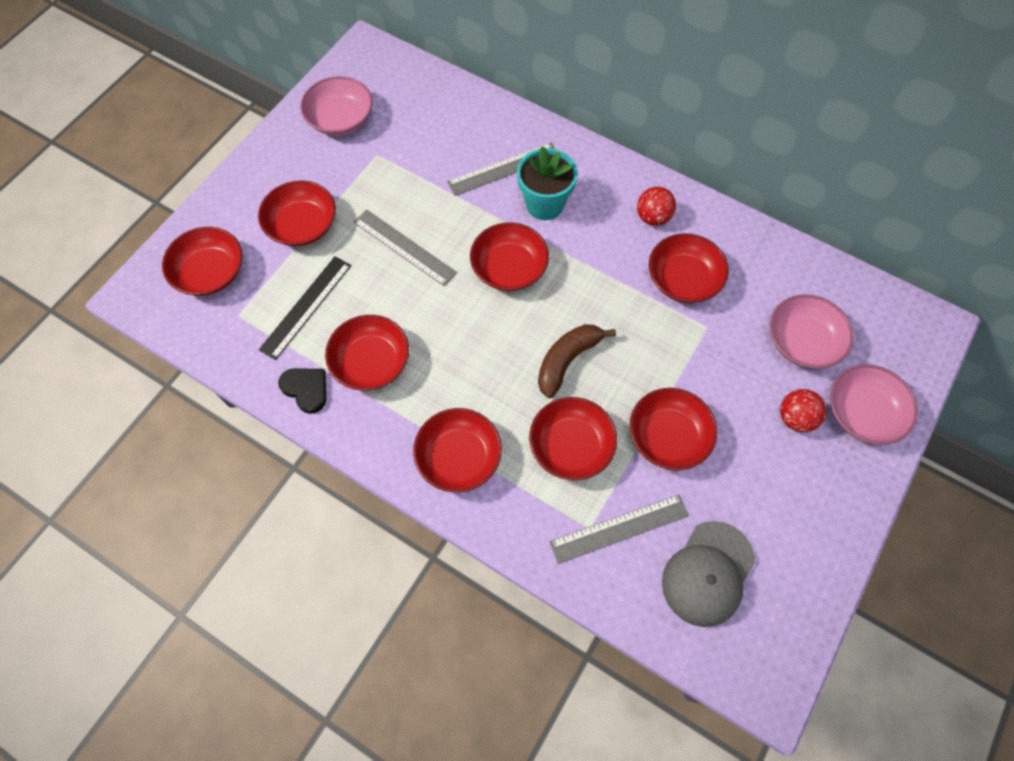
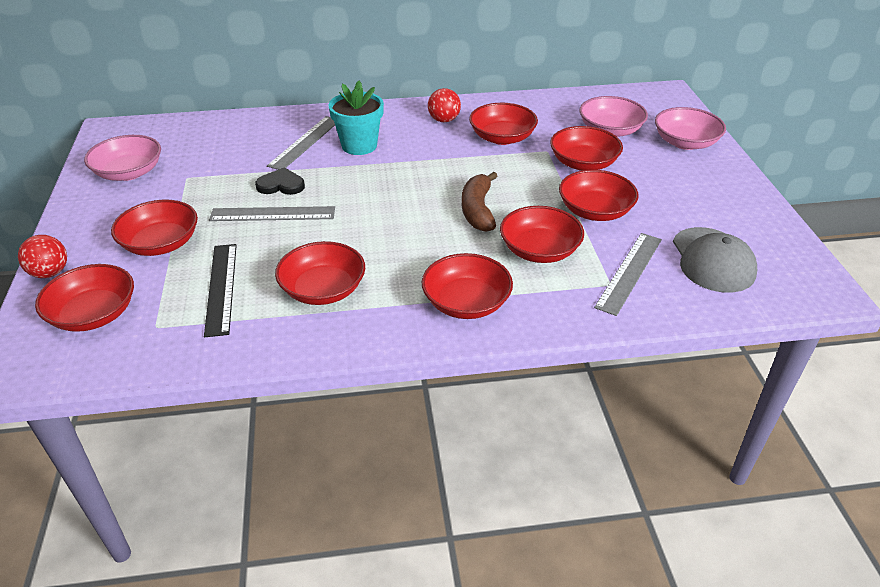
camera: 40 degrees left, 25 degrees down
(306, 389) = (281, 337): black heart -> black heart (281, 185)
(509, 268) = (373, 187): red bowl -> red bowl (583, 163)
(795, 418) = (654, 163): red ball -> red ball (50, 273)

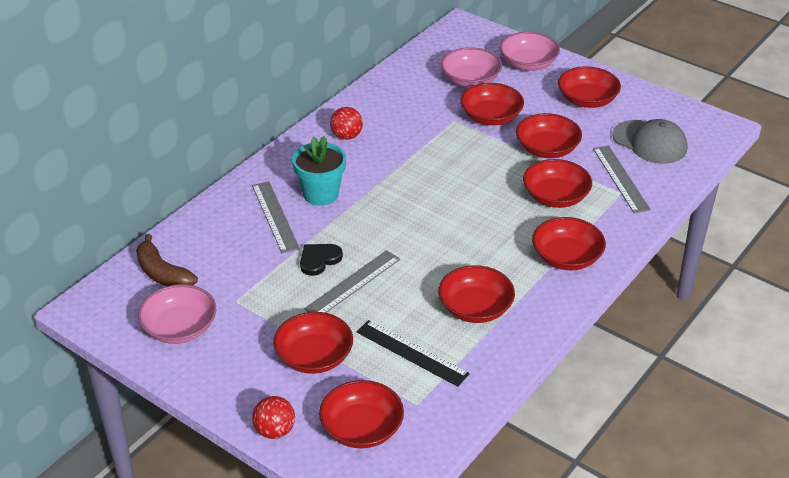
camera: 45 degrees left, 0 degrees up
(478, 210) = (480, 193): brown banana -> brown banana (162, 273)
(502, 137) = (410, 127): red bowl -> red bowl (587, 100)

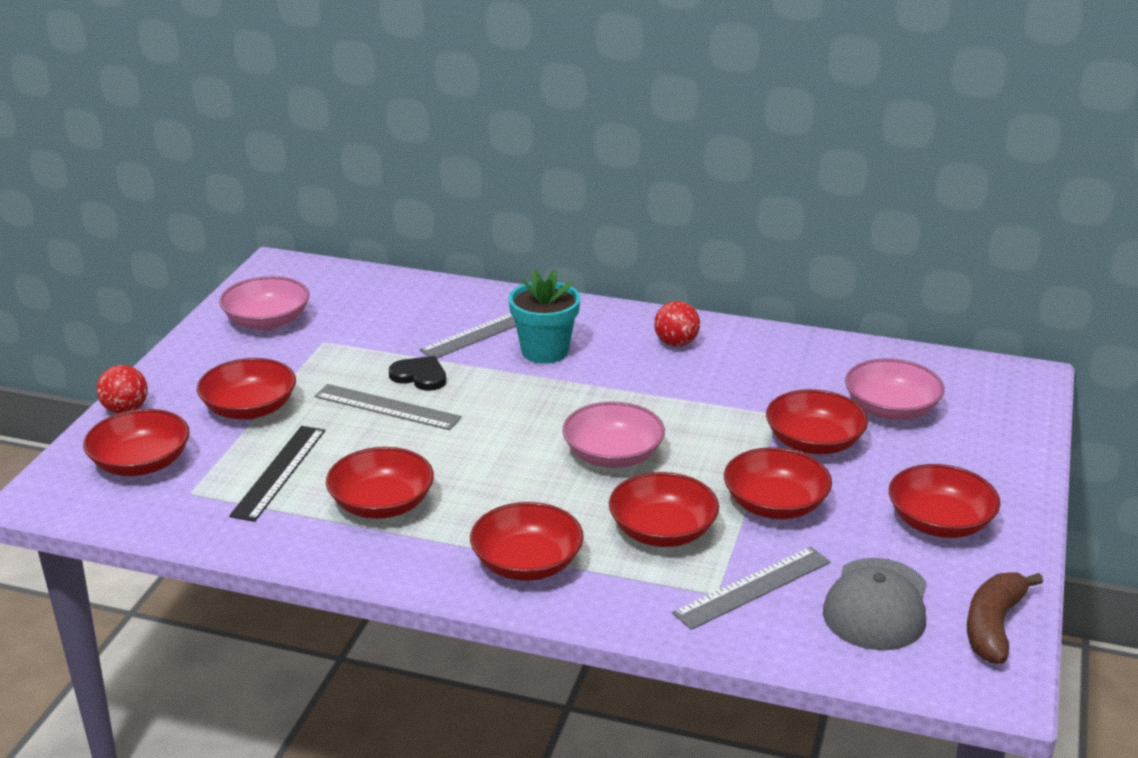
camera: 70 degrees right, 10 degrees down
(162, 273) = (349, 292): brown banana -> brown banana (993, 626)
(528, 63) = (985, 451): pink bowl -> pink bowl (613, 455)

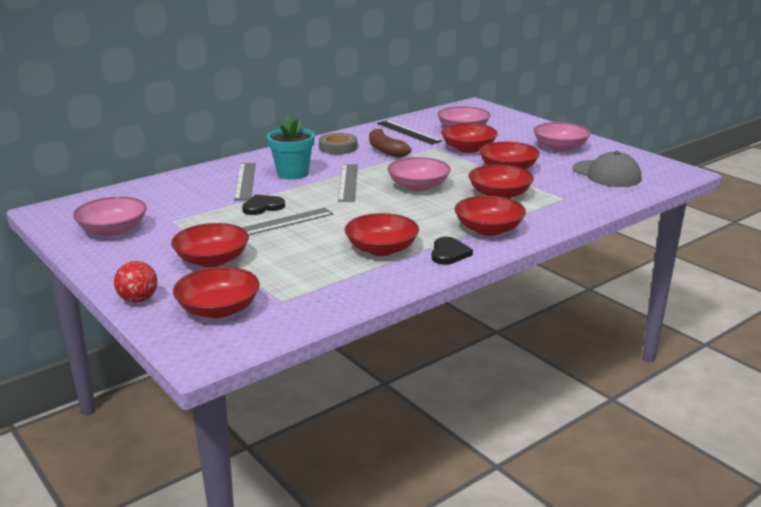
camera: 55 degrees left, 5 degrees down
(279, 472) = (302, 268): black ruler -> black ruler (408, 132)
(418, 558) = (449, 253): none -> black heart
(676, 343) = (338, 147): red ball -> grey tape
(752, 587) = (567, 191): grey ruler -> grey ruler (348, 182)
(939, 522) = (560, 148): red bowl -> pink bowl
(993, 626) = (642, 161): brown banana -> brown banana (386, 150)

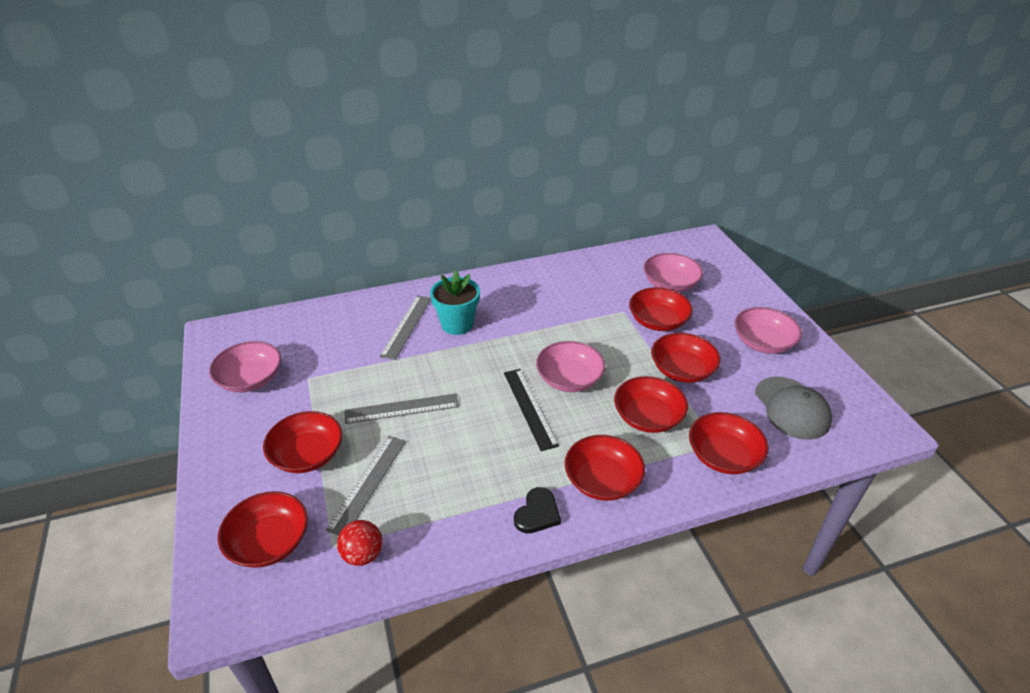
camera: 20 degrees right, 15 degrees up
(138, 300) = (211, 502): red ball -> red ball (363, 554)
(262, 207) = (399, 376): black heart -> none
(338, 147) = (524, 288): grey tape -> none
(348, 182) = (502, 353): grey ruler -> grey ruler (368, 483)
(381, 249) = (473, 484): red bowl -> red bowl (723, 456)
(386, 150) = (569, 304): brown banana -> none
(408, 132) = (610, 276): black ruler -> black ruler (530, 408)

